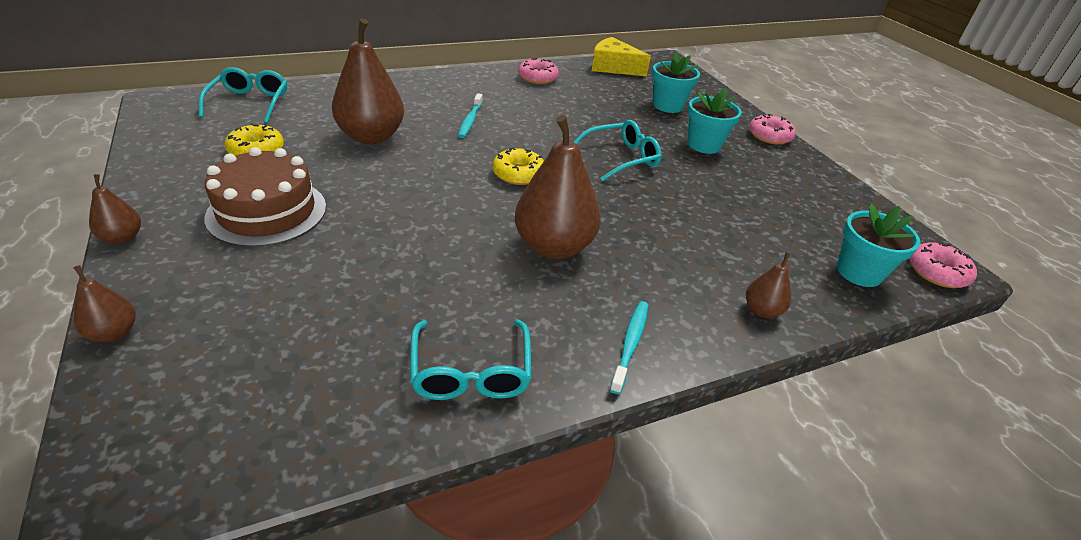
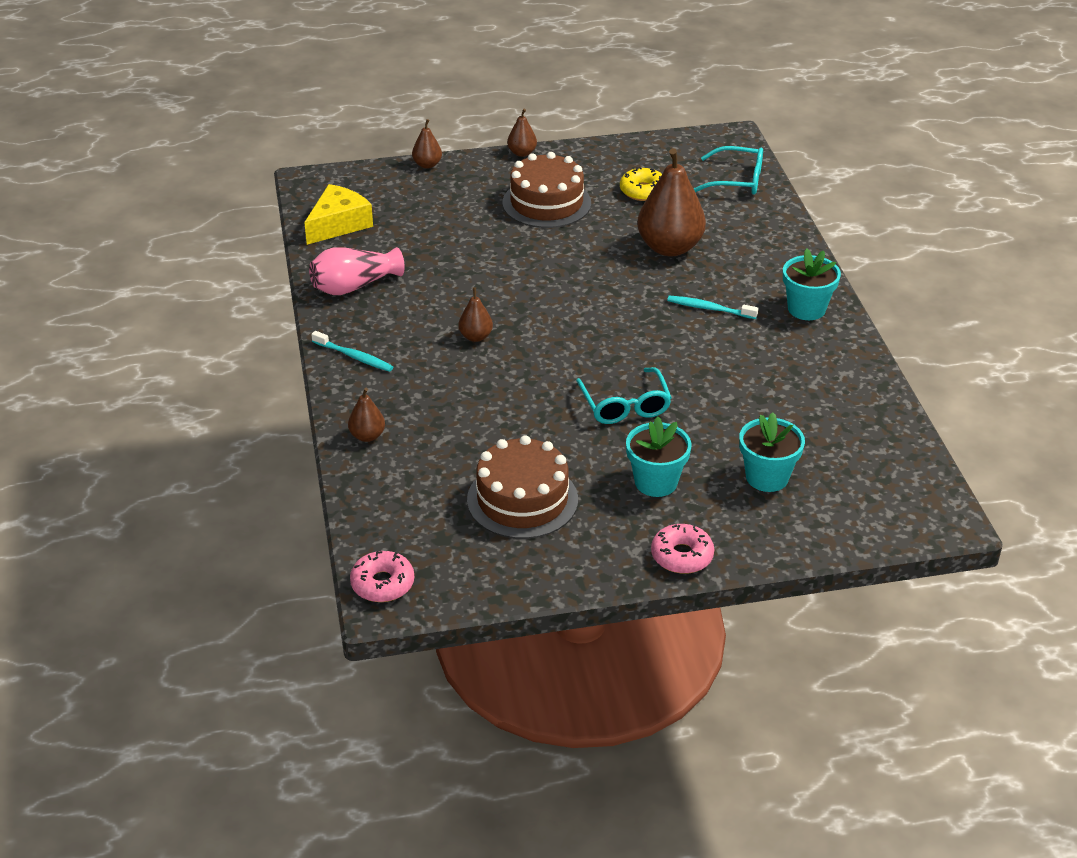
camera: 105 degrees right, 0 degrees up
(471, 371) = (354, 286): turquoise glasses -> pink vase
(518, 174) = (595, 330): yellow donut -> none
(537, 78) = (839, 371): pink donut -> none
(553, 246) = (476, 337): brown pear -> brown pear, size x0.47
(613, 67) = (895, 450): yellow cheese -> yellow cheese (338, 224)
(772, 203) = (522, 500): none -> brown cake
(859, 272) = (397, 521): turquoise flower pot -> turquoise flower pot (806, 309)

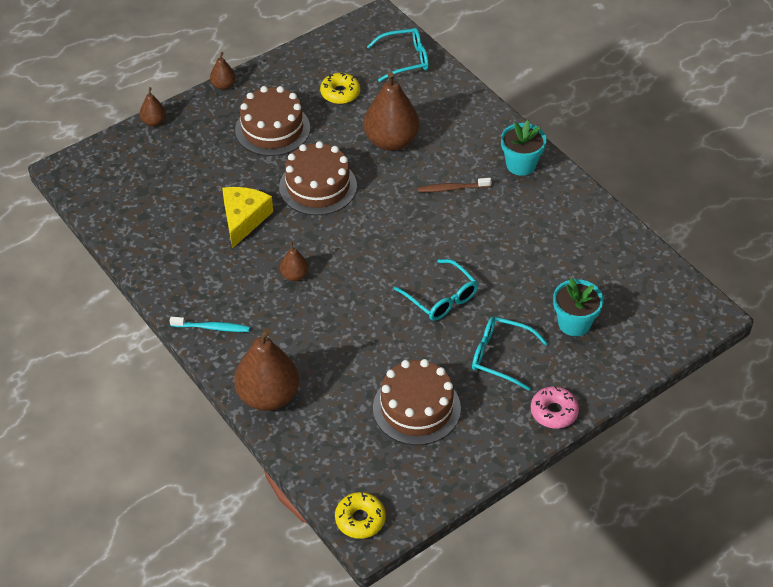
camera: 25 degrees left, 10 degrees up
(338, 224) = (118, 205): yellow cheese -> yellow cheese (243, 219)
(354, 286) = (169, 261): pink vase -> none
(367, 436) = (268, 396): brown pear -> brown pear, size x2.11
(382, 584) = (360, 519): pink donut -> yellow donut
(559, 265) = (318, 186): none -> brown cake
(656, 482) = (501, 356): turquoise flower pot -> turquoise glasses
(709, 308) = (452, 188): turquoise toothbrush -> brown toothbrush

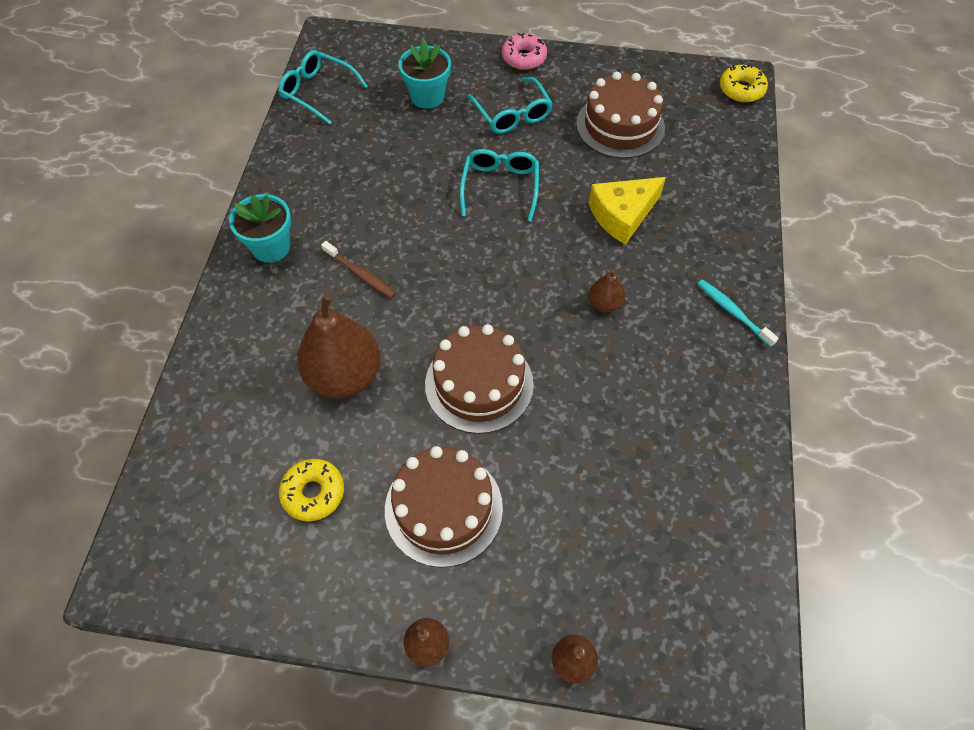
camera: 135 degrees left, 10 degrees up
(243, 219) = (594, 408): yellow cheese -> yellow cheese (622, 215)
(268, 396) = (733, 216): brown pear -> none
(404, 60) = (188, 477): turquoise glasses -> turquoise glasses (318, 92)

